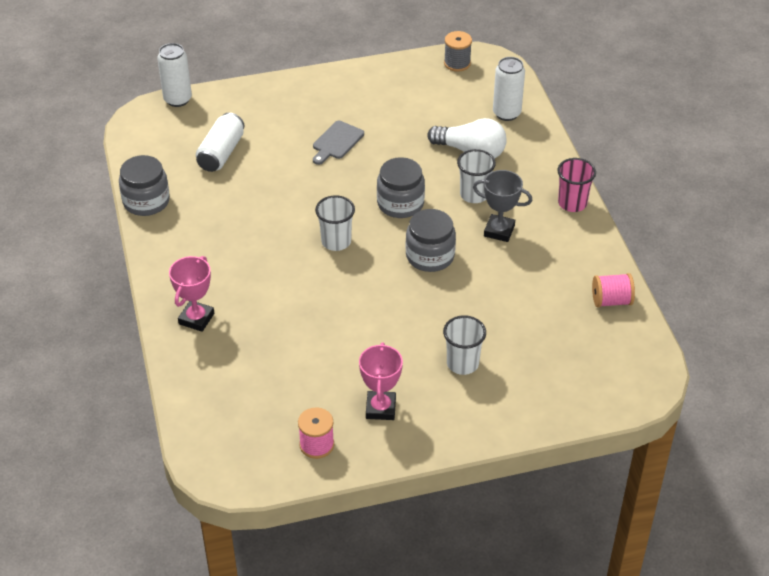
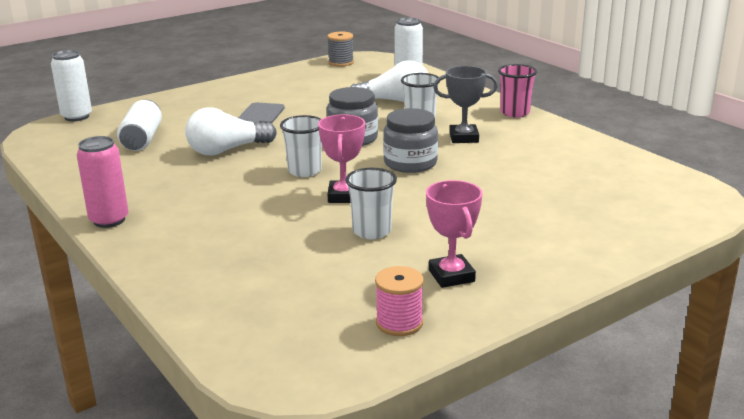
camera: 20 degrees left, 20 degrees down
(146, 201) = (71, 181): grey jar -> none
(160, 264) = (109, 220): none -> pink can
(196, 319) = (177, 252): pink trophy -> pink trophy (344, 196)
(285, 191) = (227, 150): none -> white light bulb
(462, 363) = (510, 224): white cup -> white cup (372, 231)
(611, 301) = (612, 158): pink spool -> none

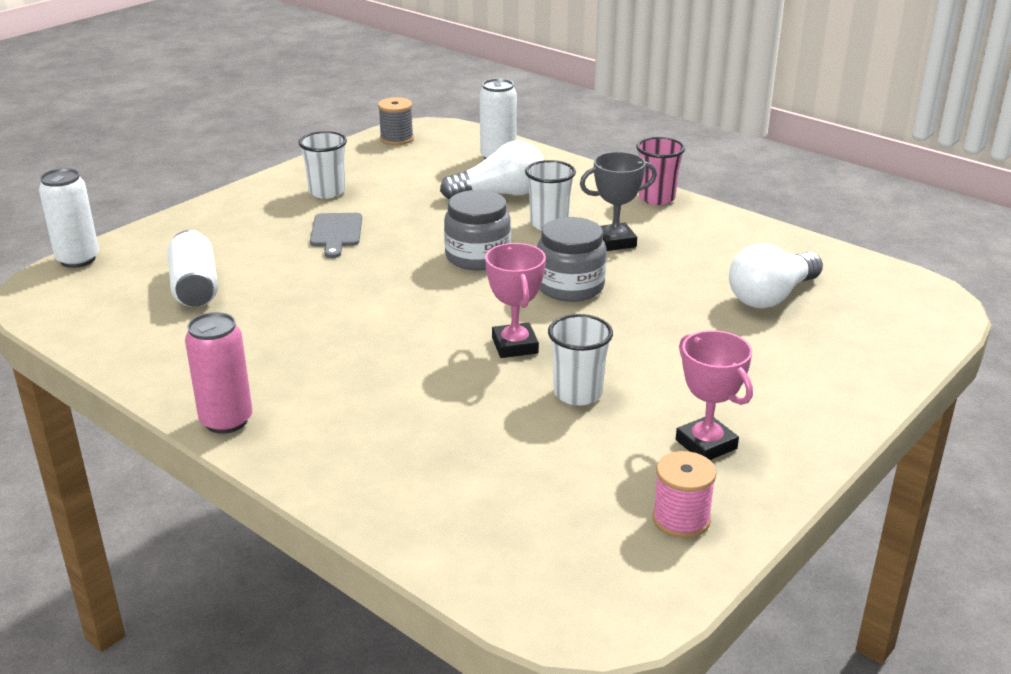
camera: 15 degrees left, 5 degrees up
(227, 150) = (323, 292): white light bulb -> white light bulb (771, 296)
(304, 171) = (444, 313): white cup -> white cup (327, 192)

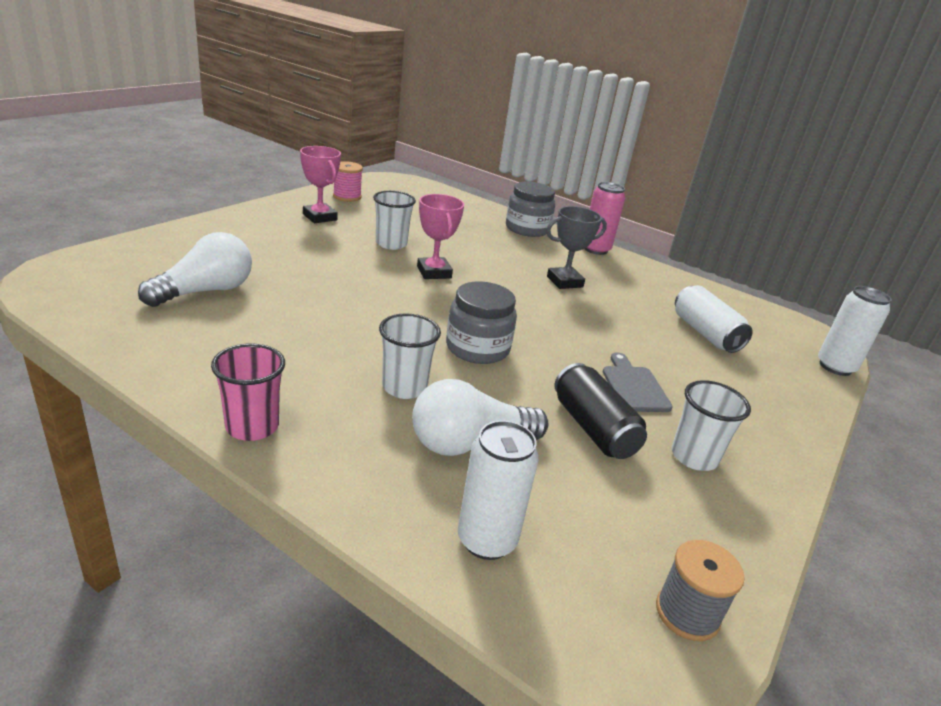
camera: 170 degrees right, 0 degrees up
(397, 204) = (593, 428): none -> black can
(570, 287) = (388, 312): grey jar -> grey jar (527, 229)
(615, 242) = (332, 358): grey trophy -> grey trophy (564, 282)

